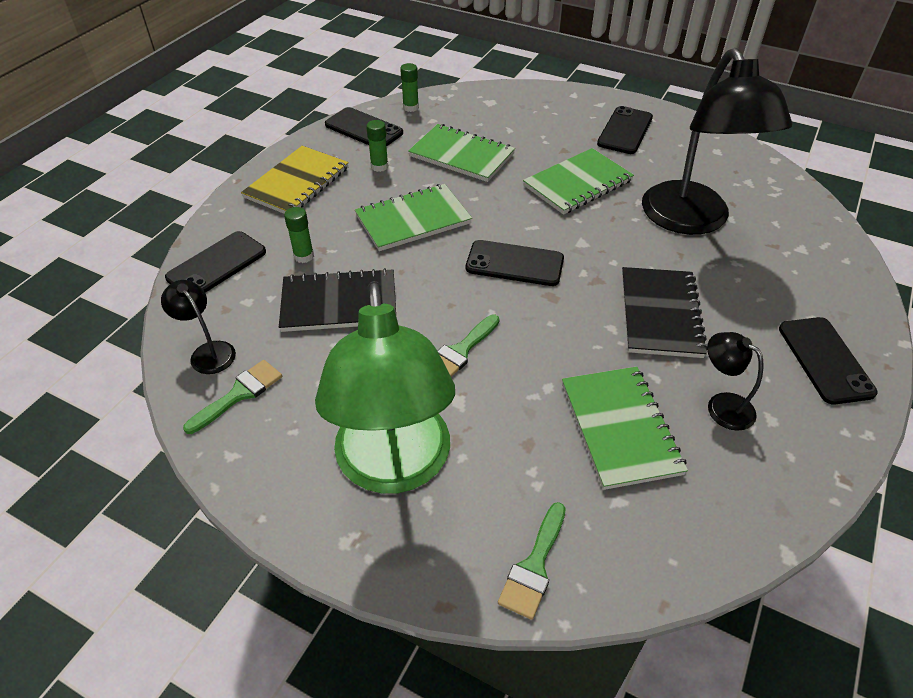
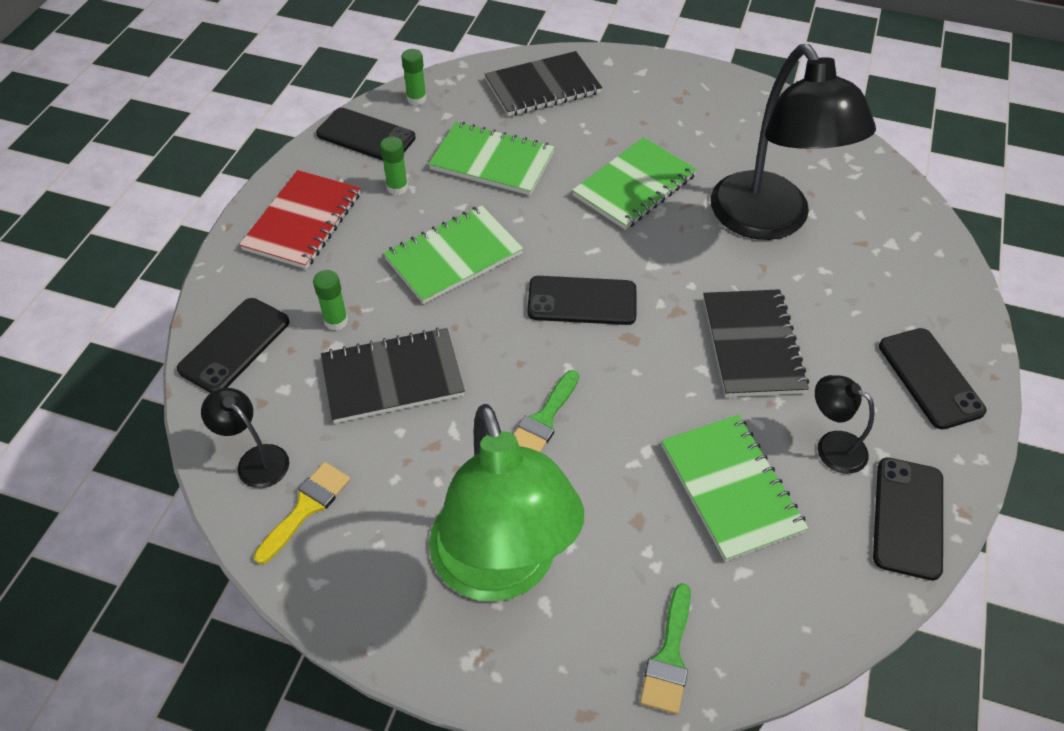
camera: 10 degrees left, 5 degrees up
(239, 394) = (306, 507): green brush -> yellow brush
(297, 183) = (303, 221): yellow notebook -> red notebook
(515, 108) = (542, 87): none -> black notebook
(625, 131) = (676, 107): black phone -> black phone (907, 517)

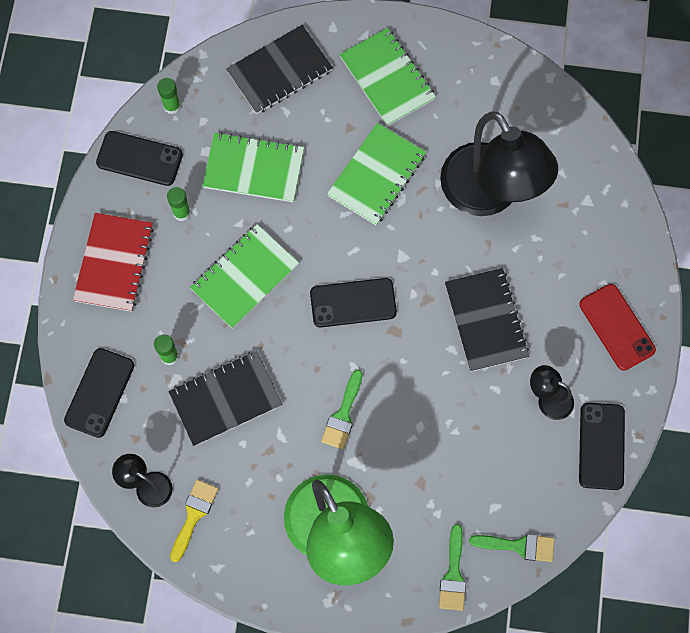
camera: 10 degrees left, 20 degrees up
(730, 488) = (481, 445): green notebook -> green notebook (387, 78)
(775, 633) = (518, 546): none -> green brush
(930, 378) = (617, 327): black phone -> red phone

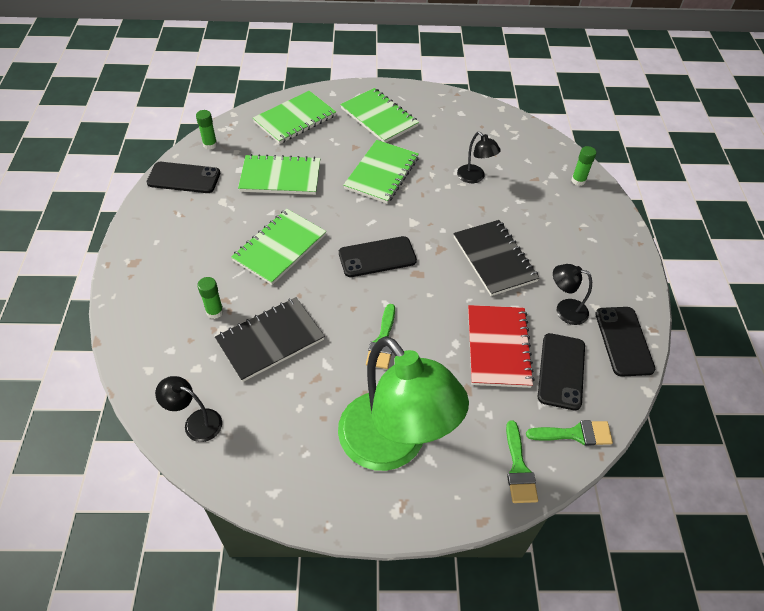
camera: 10 degrees left, 20 degrees down
(99, 393) = (147, 347): black phone -> black phone (561, 371)
(114, 263) = (162, 248): red notebook -> red notebook (498, 347)
(181, 212) = (221, 209): green glue stick -> green glue stick (578, 180)
(194, 515) = (245, 444): yellow brush -> none
(280, 71) = (295, 119): black notebook -> green notebook
(489, 195) = (475, 177): black lamp -> black lamp, size x0.42
(617, 327) = (605, 253): red phone -> none

